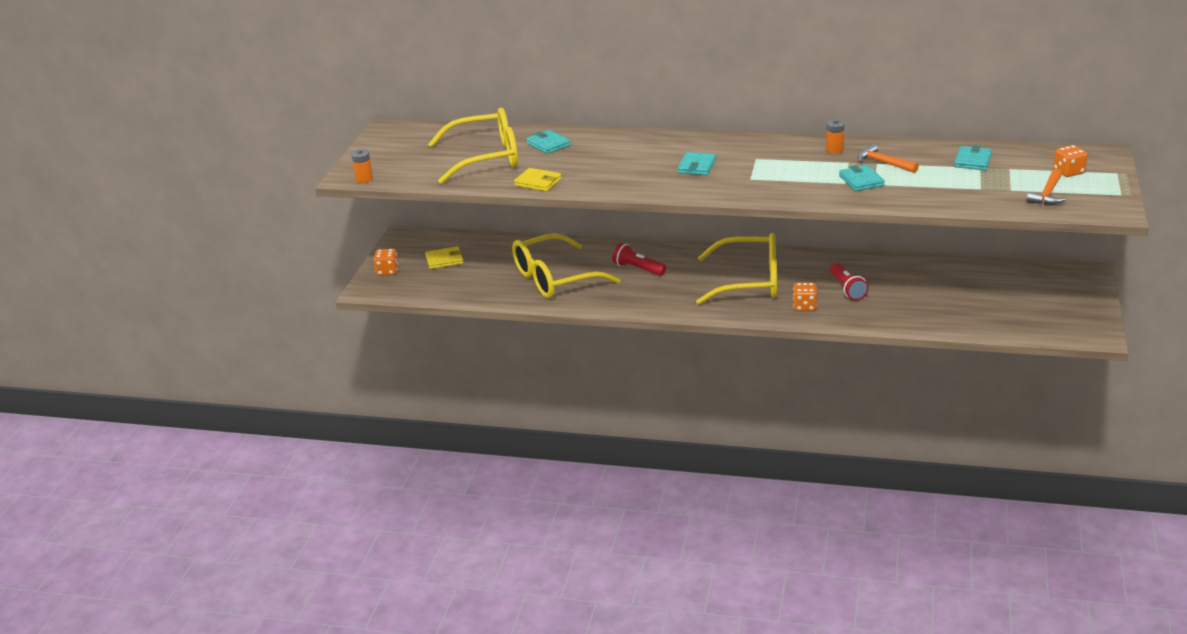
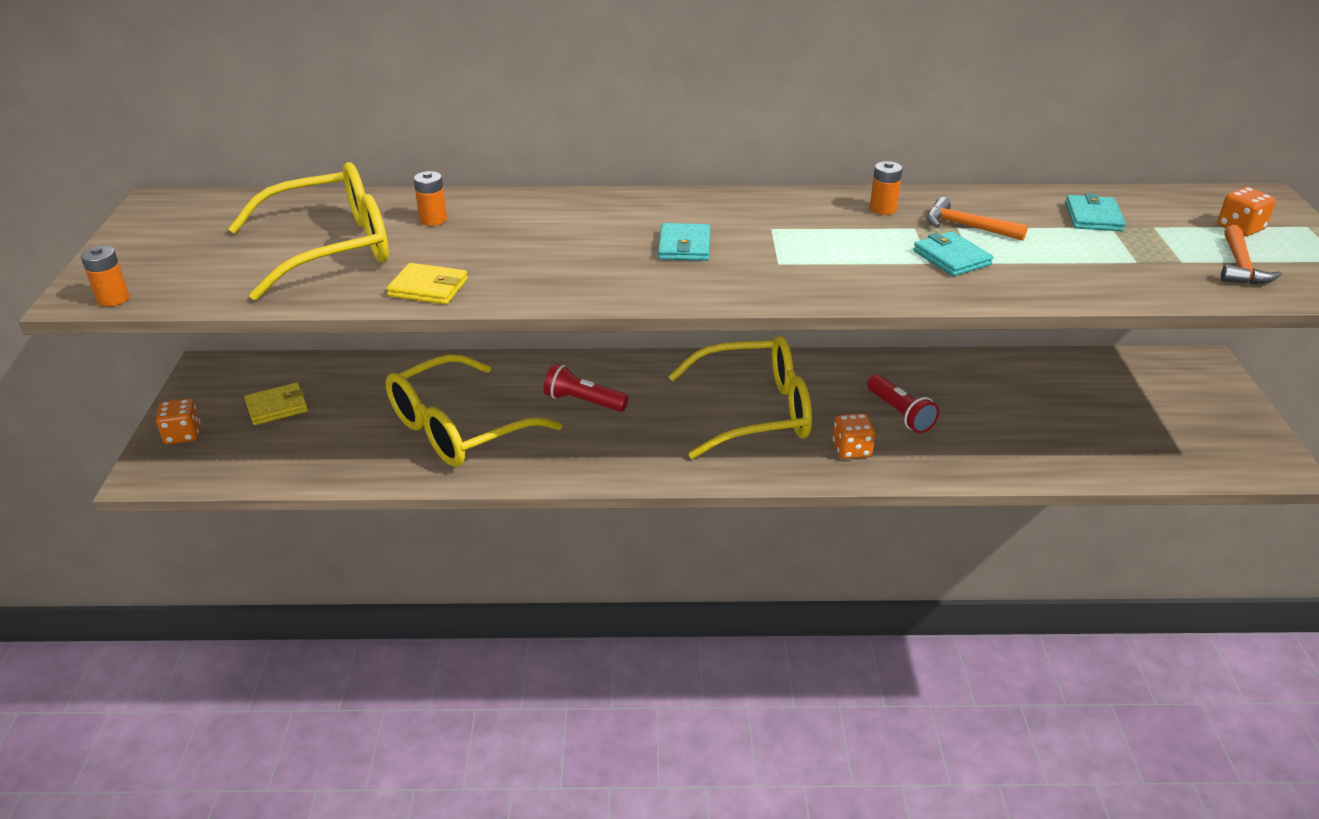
camera: 15 degrees left, 5 degrees up
(548, 144) = (433, 219): turquoise wallet -> orange battery

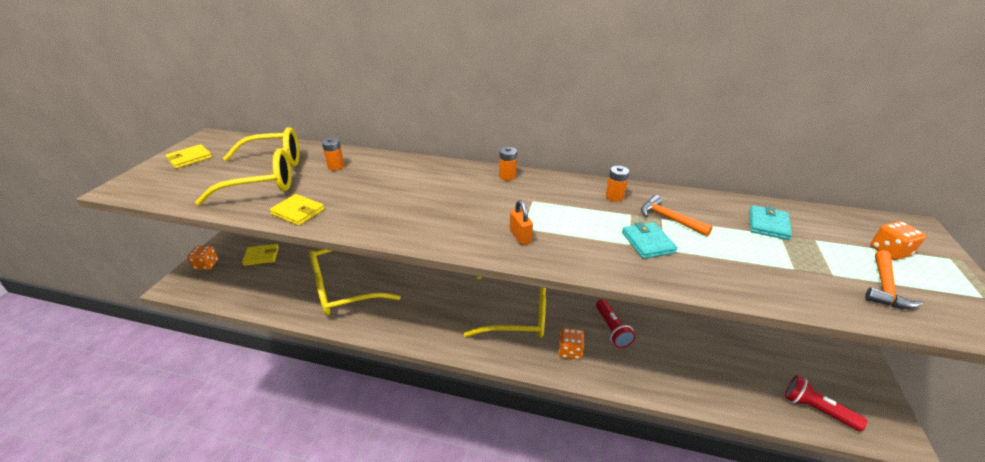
camera: 15 degrees right, 0 degrees up
(113, 299) = (131, 192): orange battery -> orange battery (507, 176)
(161, 238) = (190, 158): none -> yellow wallet
(583, 401) = (421, 283): red flashlight -> red flashlight (816, 409)
(684, 246) = (469, 205): turquoise wallet -> none
(780, 274) = (520, 236): none -> orange padlock

